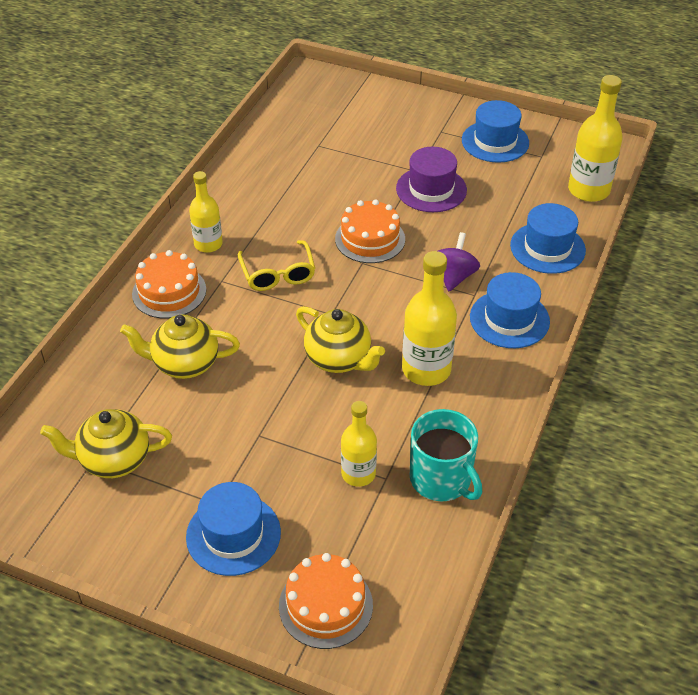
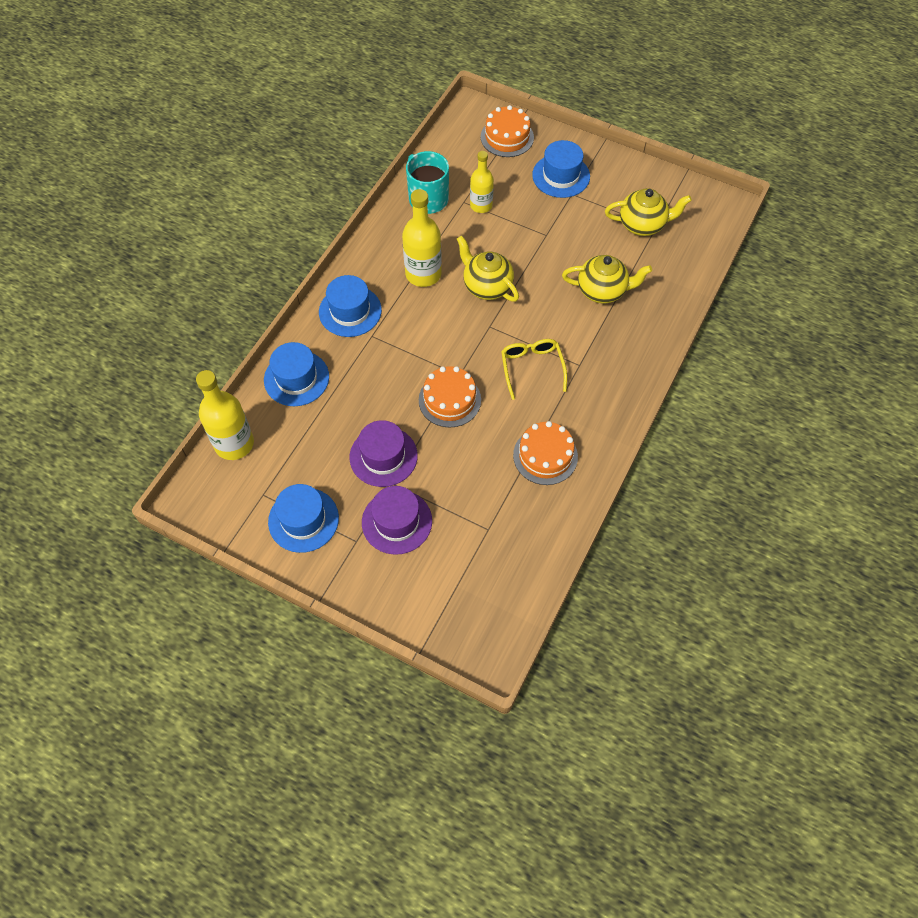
camera: 175 degrees left, 15 degrees up
(169, 292) = (622, 356): orange cake -> orange cake (545, 456)
(208, 244) = (593, 405): yellow bottle -> none
(406, 145) = (397, 521): none -> purple hat
(454, 276) = (384, 354): purple spinning top -> none

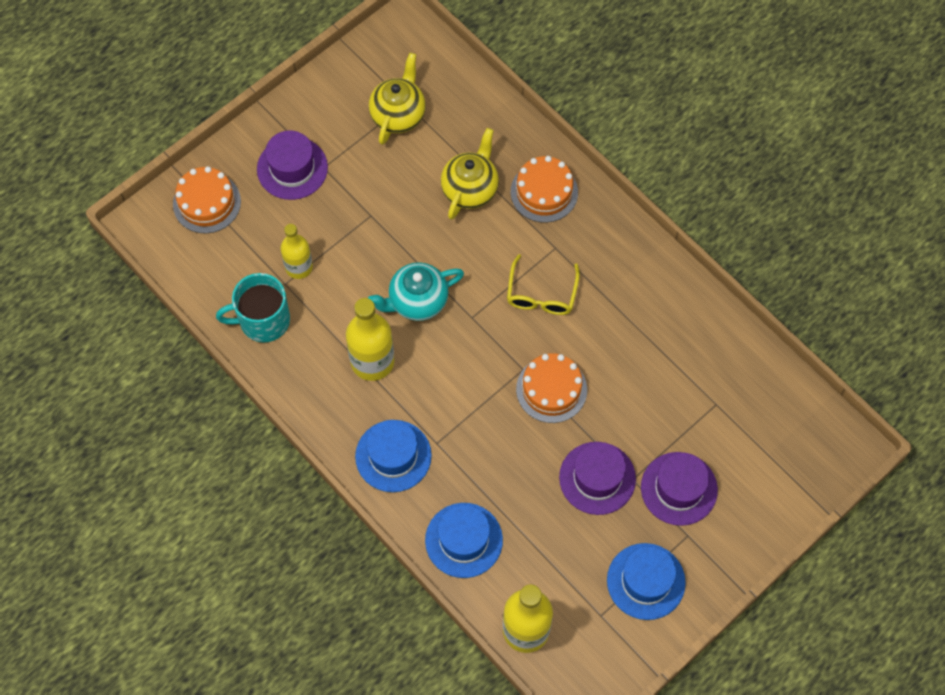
camera: 70 degrees left, 5 degrees up
(486, 286) = (417, 301): yellow teapot -> turquoise teapot
(532, 367) = (541, 294): yellow glasses -> yellow glasses turned 90 degrees counterclockwise
(545, 456) = (652, 321): orange cake -> orange cake (544, 192)
(561, 176) = (292, 168): blue hat -> purple hat

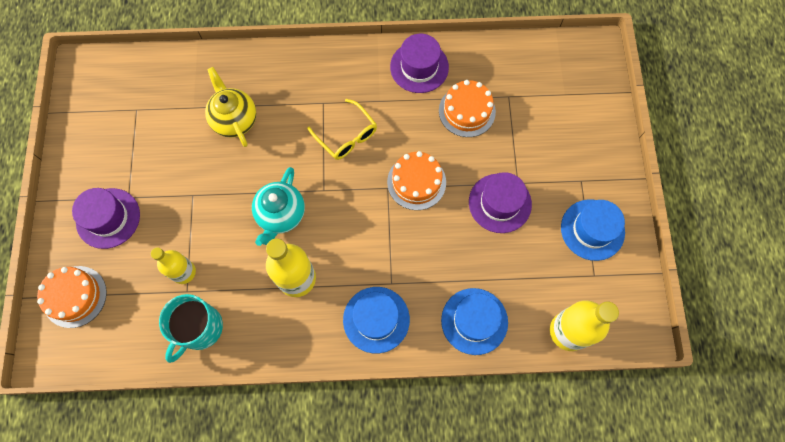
camera: 50 degrees left, 5 degrees up
(398, 115) = (139, 121): yellow teapot -> none
(544, 192) = (279, 79): orange cake -> orange cake (467, 111)
(679, 488) = (546, 161): purple hat -> purple hat (419, 67)

